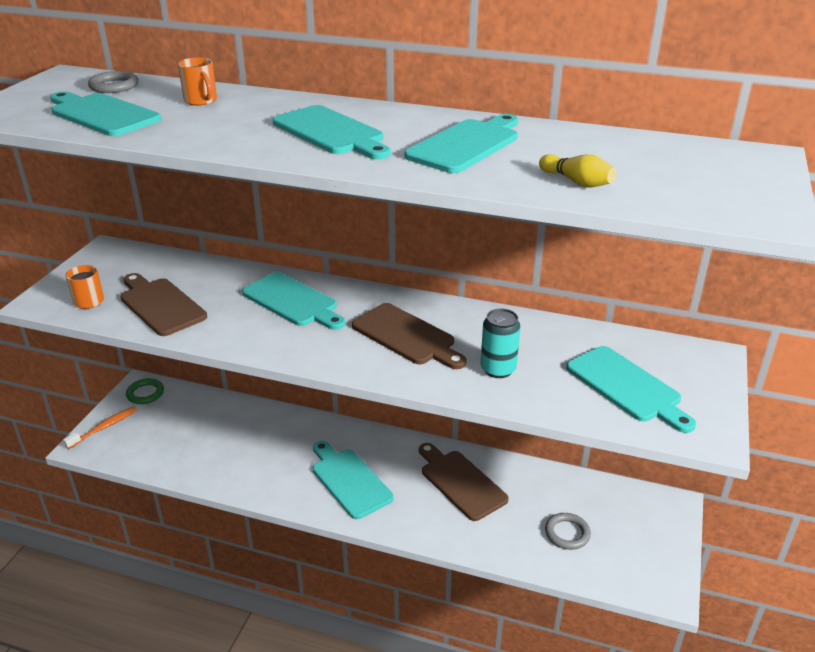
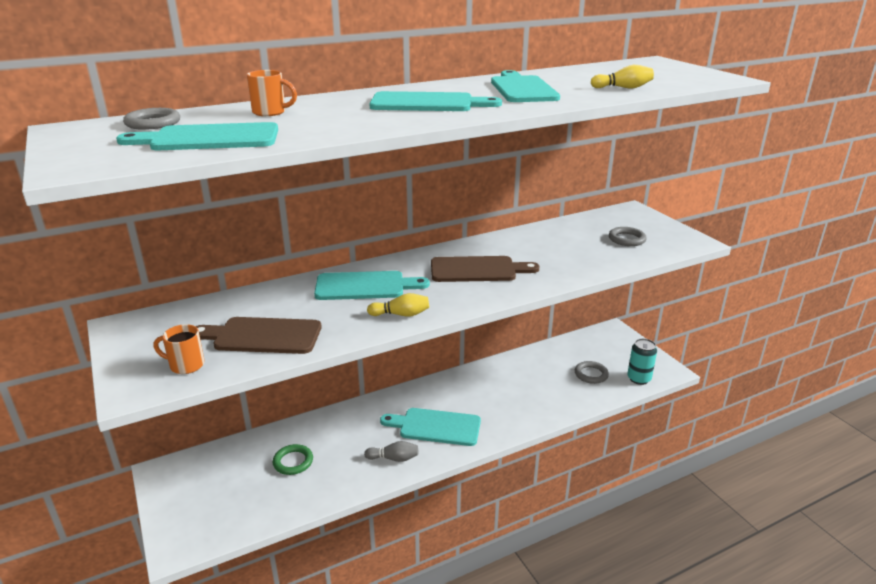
camera: 45 degrees left, 5 degrees down
(104, 427) = (177, 521): orange toothbrush -> none
(145, 393) = (177, 474): green ring -> green ring (293, 462)
(271, 342) = (401, 314): none -> yellow bowling pin
(281, 483) = (393, 458): none -> grey bowling pin
(461, 482) = (501, 385): brown cutting board -> none
(498, 369) = (557, 261): turquoise can -> turquoise can (639, 379)
(626, 387) = (626, 239): turquoise cutting board -> grey ring

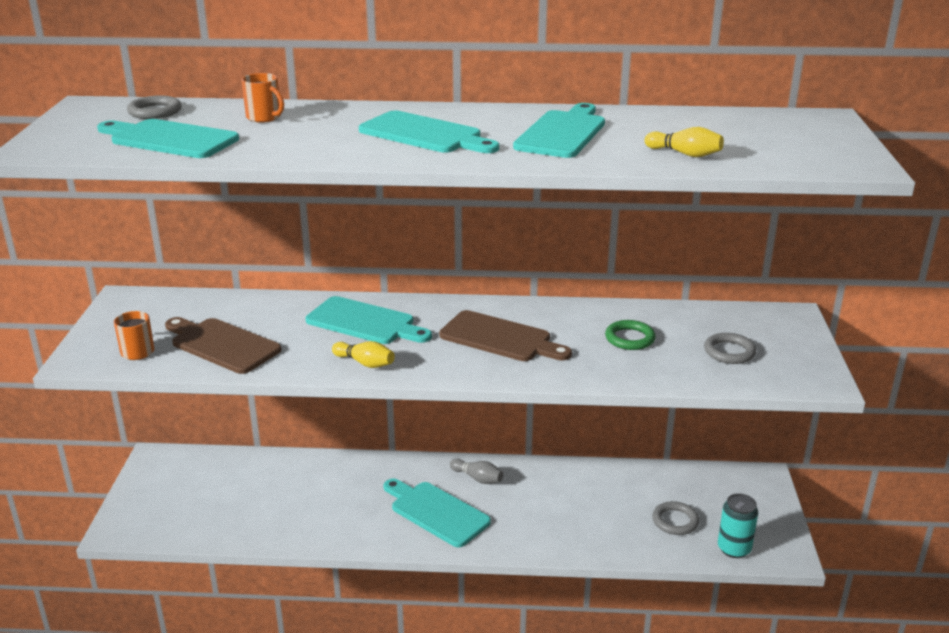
camera: 30 degrees right, 0 degrees up
(293, 462) = (269, 493): green ring -> green ring (630, 338)
(393, 458) = (365, 528): grey bowling pin -> grey bowling pin (477, 478)

